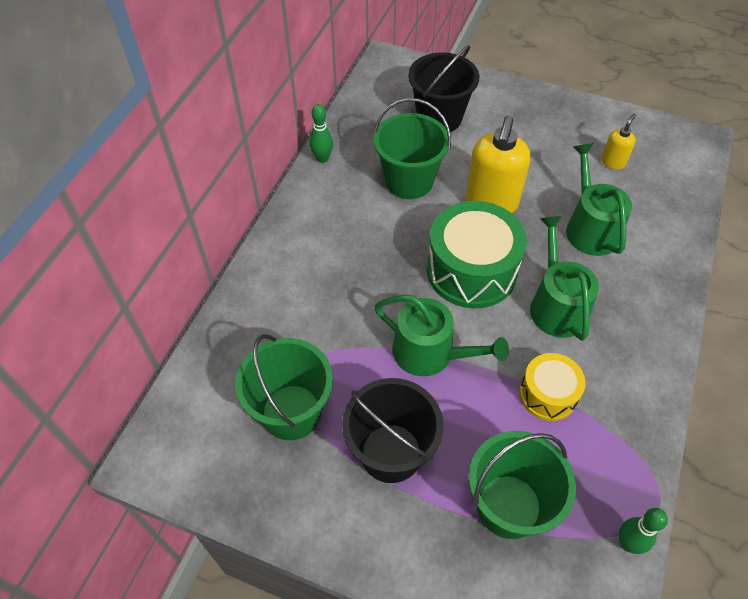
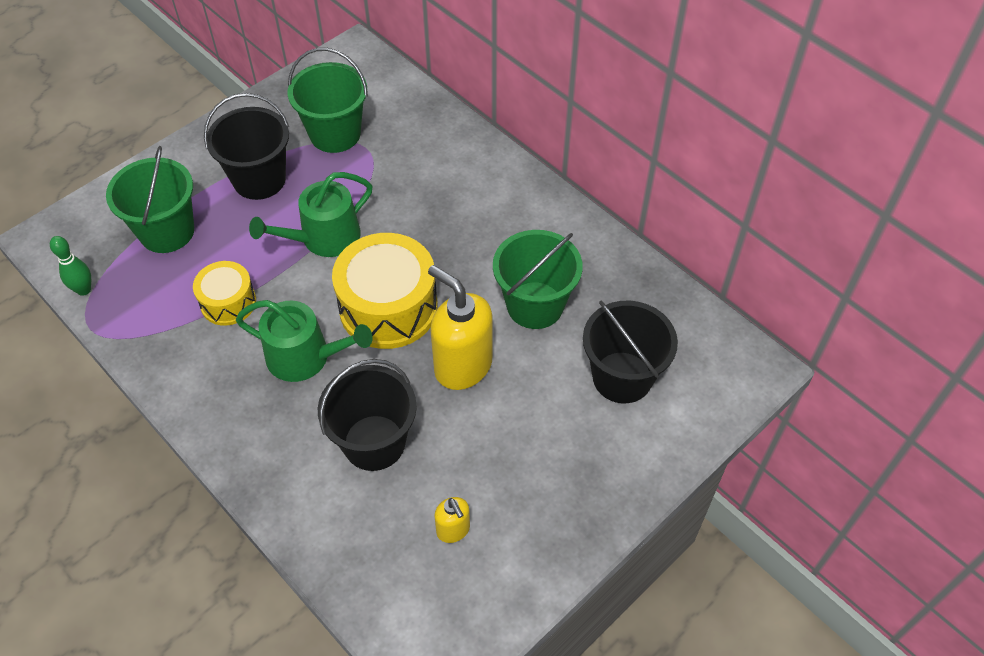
camera: 115 degrees right, 0 degrees up
(322, 158) = (608, 243): green bowling pin -> none
(471, 270) = (388, 307): green drum -> yellow drum
(590, 228) = (374, 442): green watering can -> black bucket

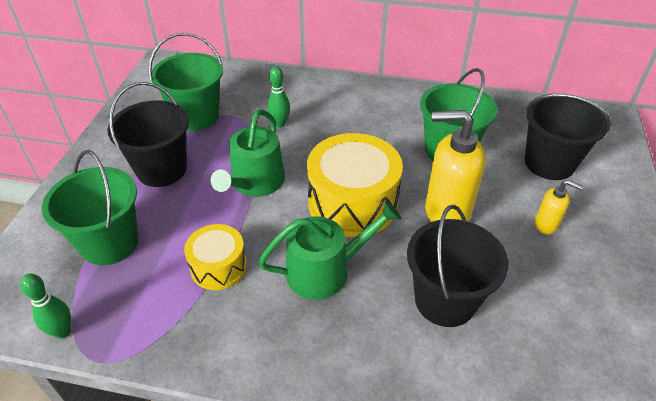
camera: 35 degrees left, 10 degrees down
(403, 184) = (280, 124): none -> green bowling pin
(453, 530) = (571, 326): yellow soap dispenser -> yellow soap dispenser (546, 225)

